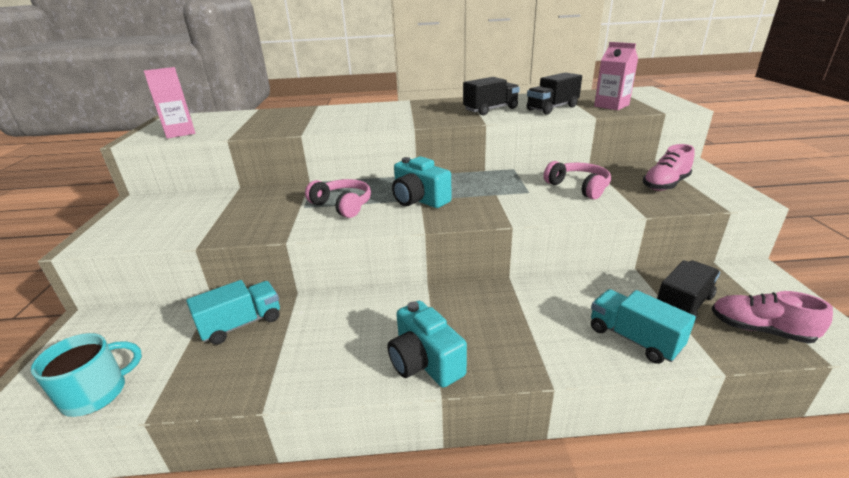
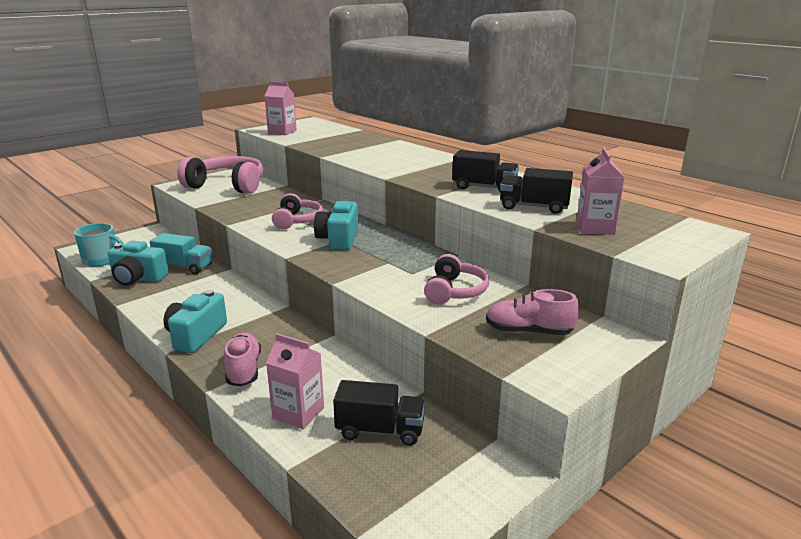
camera: 50 degrees right, 5 degrees down
(170, 215) = (227, 186): none -> pink headphones
(213, 371) = (138, 278): none -> turquoise camera
(633, 338) = (298, 413): turquoise truck -> pink carton
(760, 330) = (380, 483): pink shoe -> pink shoe (243, 370)

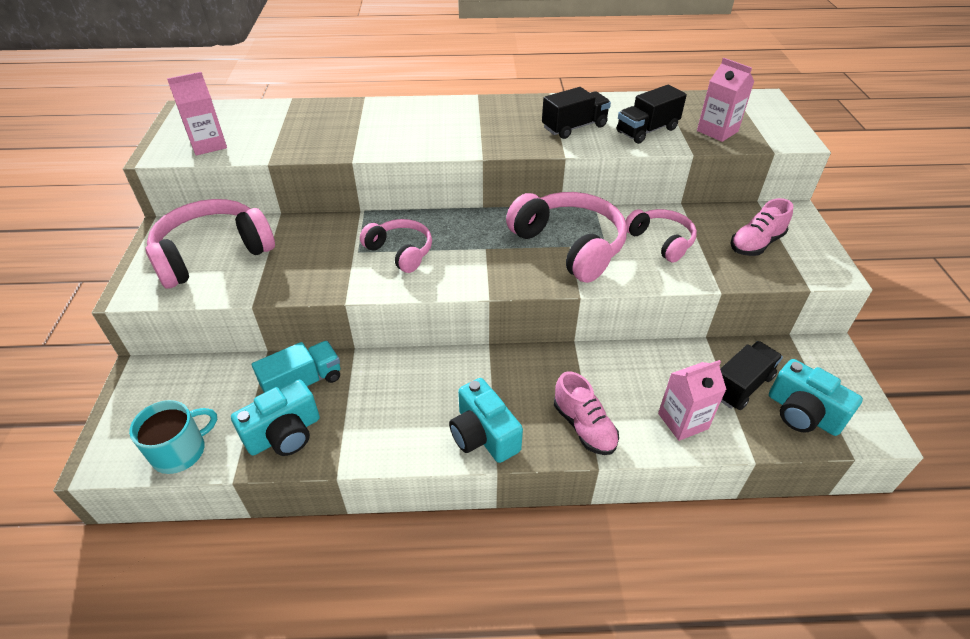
camera: 50 degrees left, 20 degrees up
(243, 370) = (584, 426): pink shoe -> pink shoe turned 150 degrees counterclockwise
(338, 239) = (484, 249): turquoise camera -> turquoise camera (803, 413)
(388, 262) = (569, 246): none -> pink headphones

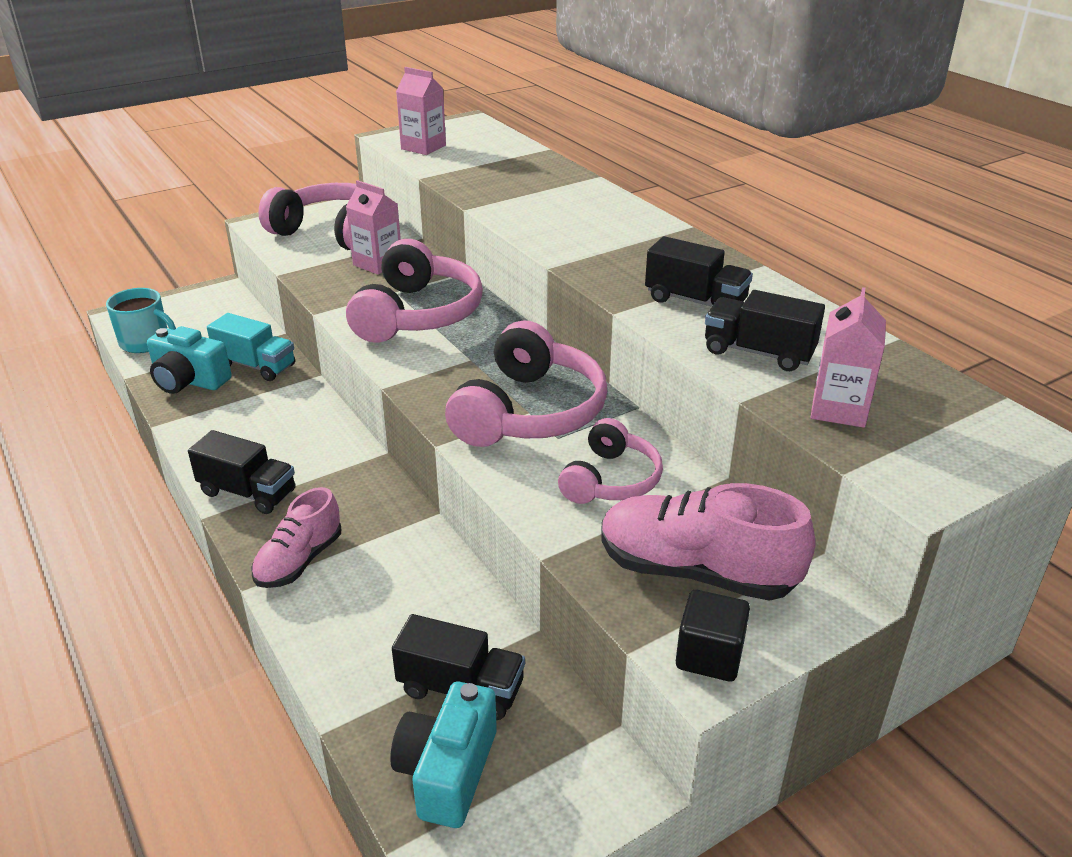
camera: 60 degrees right, 10 degrees down
(400, 252) = (417, 314): pink headphones -> pink headphones, size x1.67
(483, 435) = (248, 492): turquoise camera -> black truck
(683, 421) = (356, 644): pink carton -> pink carton (377, 263)
(756, 244) = (696, 572): pink shoe -> pink shoe, size x1.55
(821, 265) = (709, 655): none -> black cube

